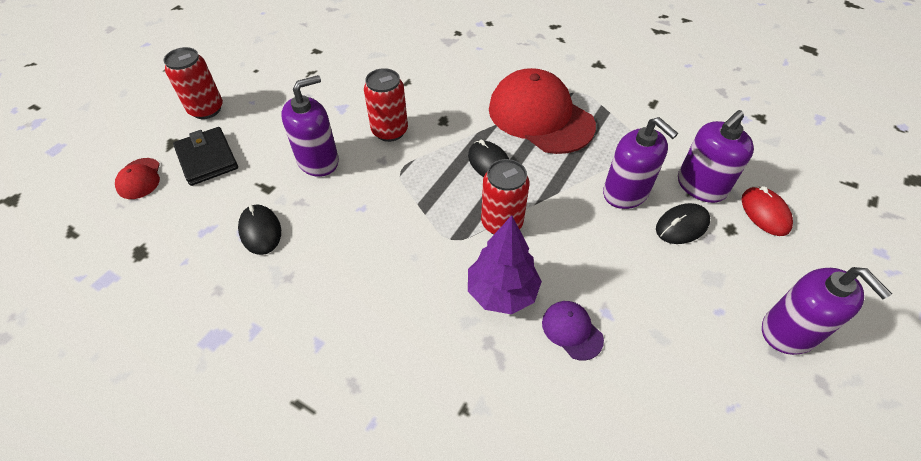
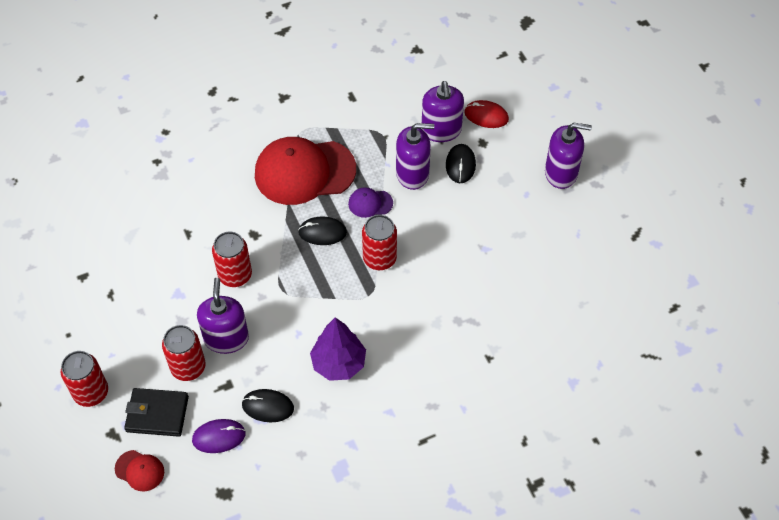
camera: 55 degrees left, 5 degrees up
(204, 213) = (219, 437): none -> purple mouse
(269, 153) = (188, 367): none -> red can
(502, 292) = (431, 292): purple tree -> purple tree (338, 363)
(572, 330) = (483, 274): purple cap -> purple cap (370, 203)

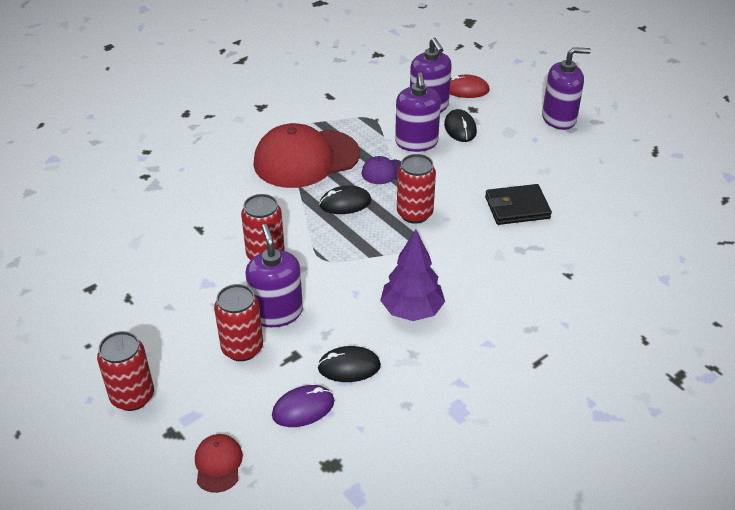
camera: 15 degrees left, 15 degrees down
(139, 470) = (218, 464): red cap -> red cap turned 105 degrees counterclockwise
(157, 414) = (220, 401): black wallet -> black wallet (517, 208)
(412, 174) = (416, 142): purple soap dispenser -> purple soap dispenser turned 105 degrees clockwise

